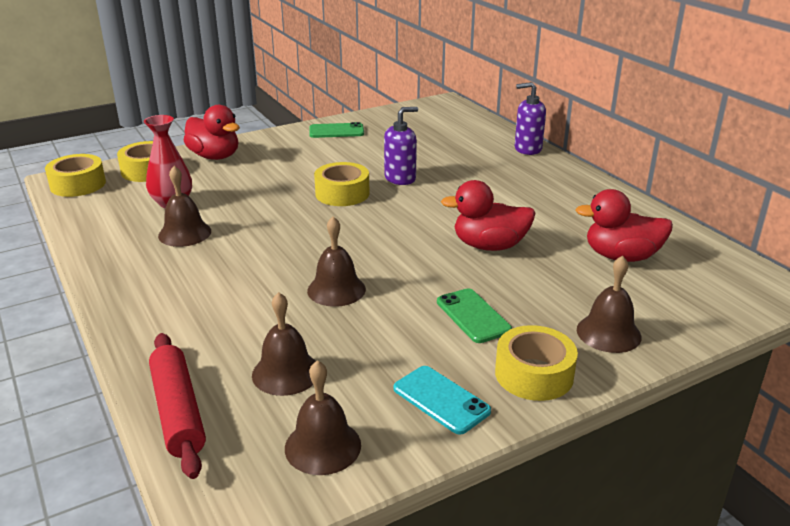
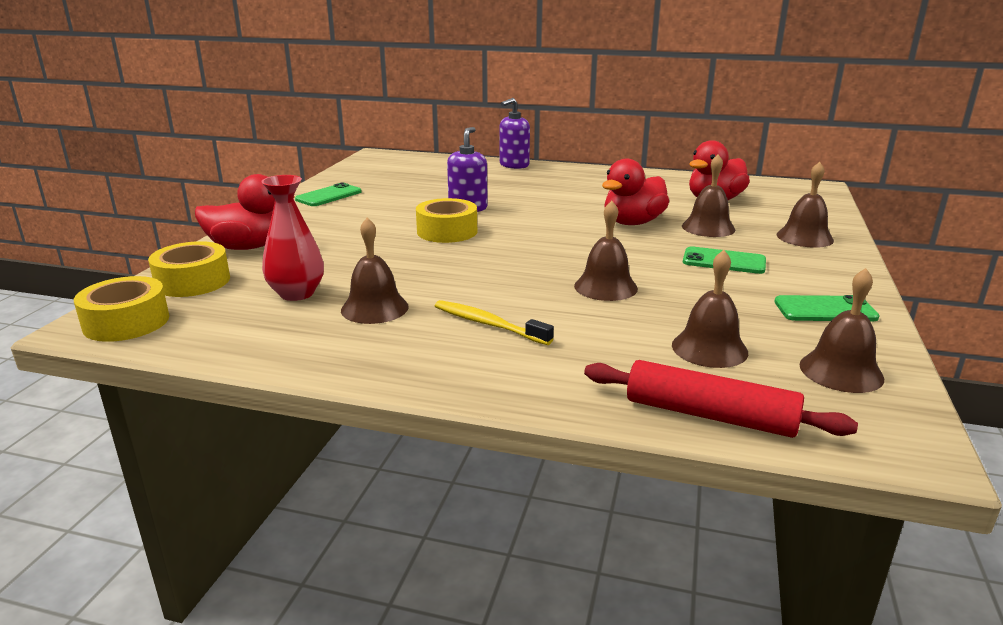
camera: 45 degrees left, 5 degrees down
(212, 277) = (488, 324): none -> yellow toothbrush
(441, 400) = (825, 310): turquoise phone -> green phone
(534, 374) = (828, 273): yellow tape -> none
(542, 280) = (708, 227): none -> brown bell

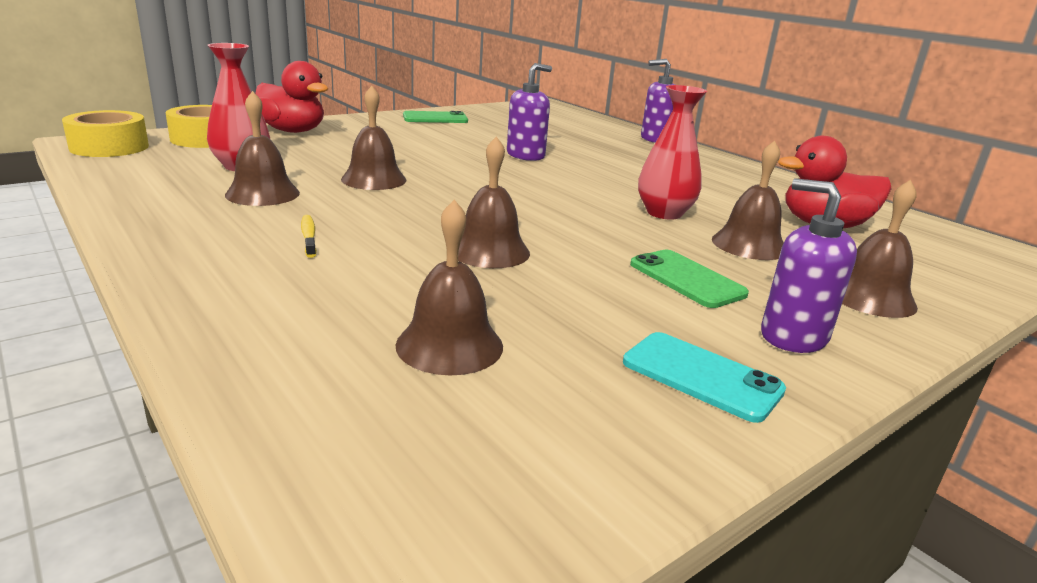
camera: 35 degrees right, 0 degrees up
(447, 231) = (461, 165): yellow tape -> none
(488, 324) = (309, 236): yellow toothbrush -> yellow toothbrush, size x0.63
(633, 223) = (664, 213): red duck -> red vase
(709, 415) = (279, 402): red rolling pin -> none
(817, 273) = (793, 336): none -> purple soap dispenser
(825, 310) = (701, 376): green phone -> turquoise phone
(841, 371) = (547, 447): brown bell -> brown bell (374, 179)

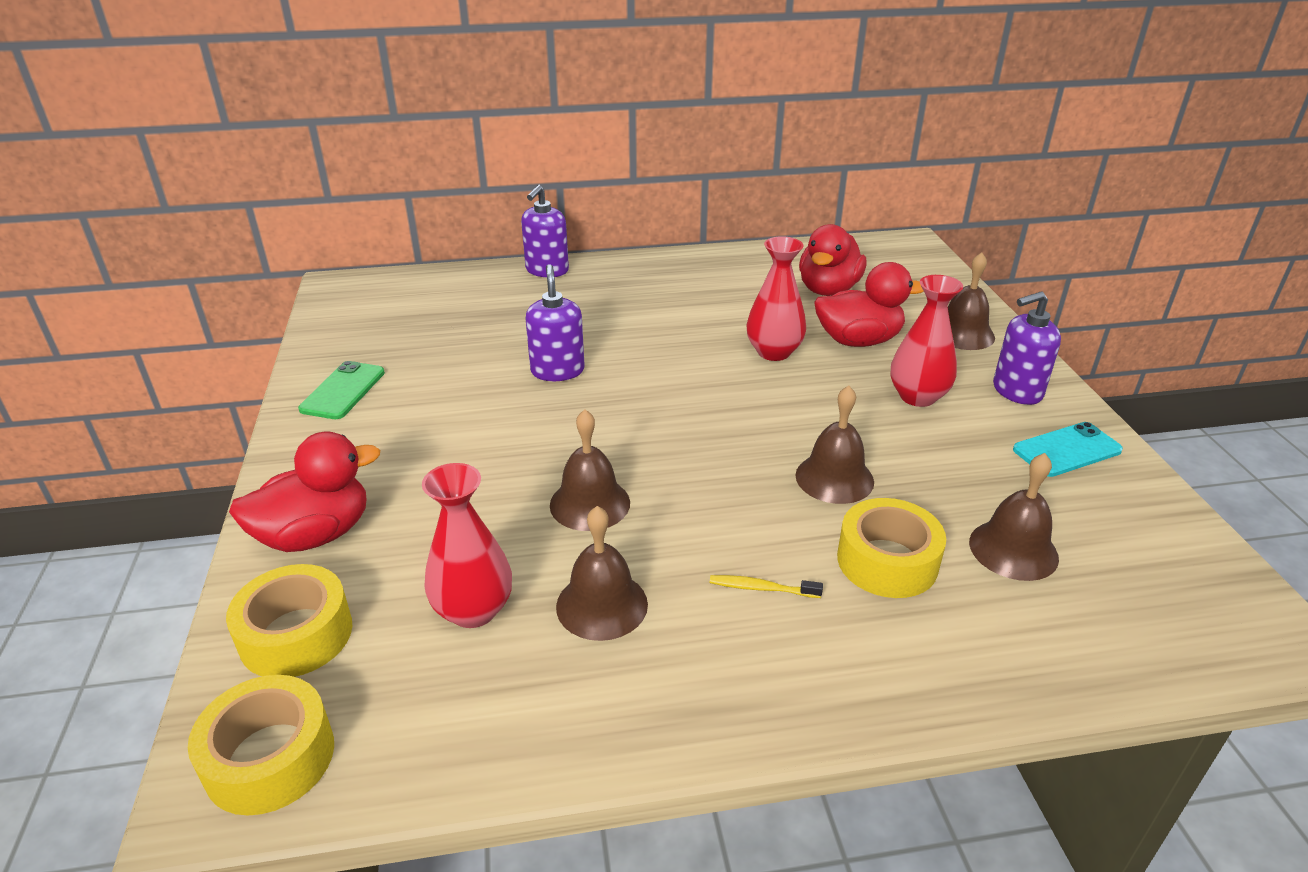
camera: 60 degrees left, 10 degrees up
(379, 281) = (887, 561): none -> yellow tape
(686, 279) = (917, 397): green phone -> red vase
(749, 245) = (858, 341): brown bell -> red duck

